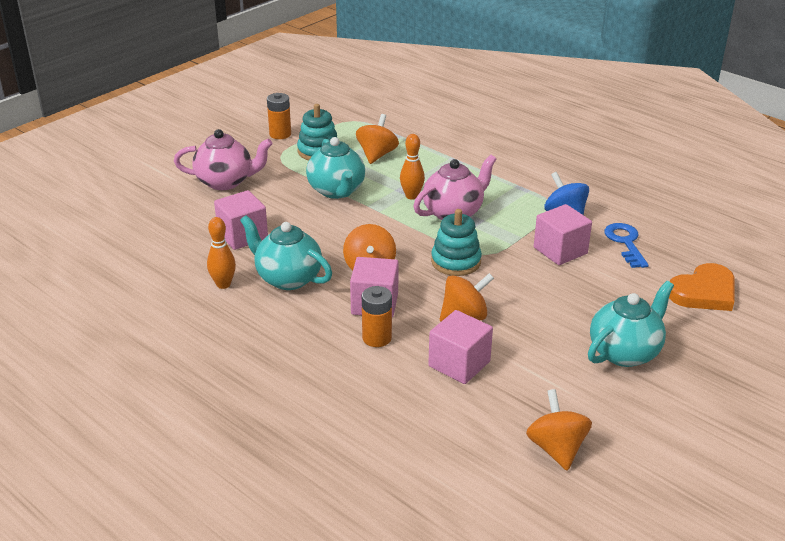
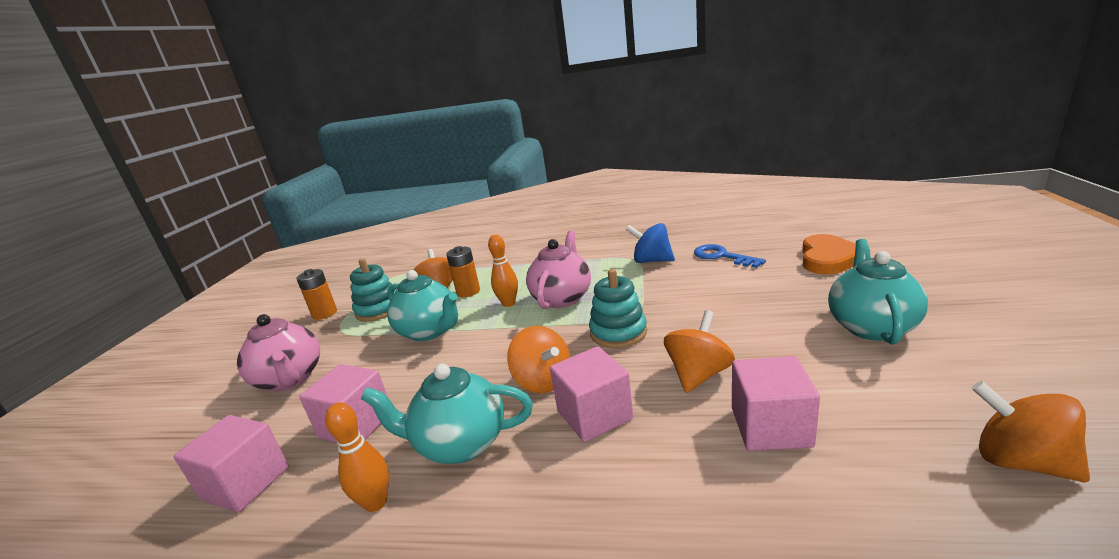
camera: 30 degrees left, 10 degrees down
(225, 182) = (290, 379): pink teapot -> pink teapot turned 90 degrees clockwise
(377, 338) = (647, 453): orange battery -> orange battery (468, 291)
(560, 250) = (687, 283): pink cube -> pink cube (246, 483)

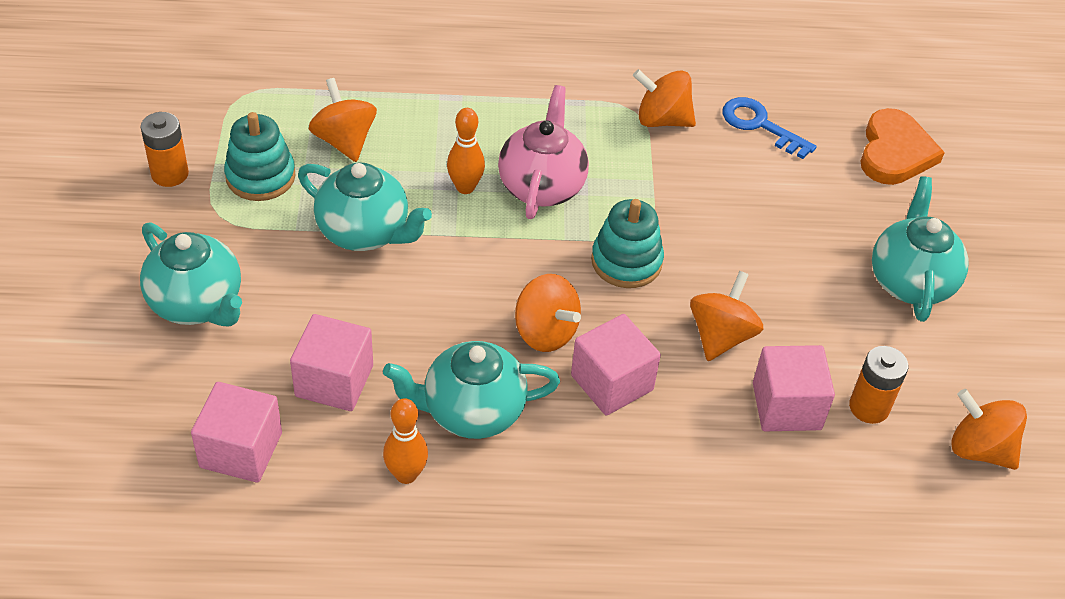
camera: 15 degrees left, 25 degrees up
(290, 379) = (197, 303): pink teapot -> turquoise teapot
(468, 291) = (393, 152): orange battery -> orange battery (869, 407)
(651, 261) = (662, 119): blue spinning top -> orange spinning top

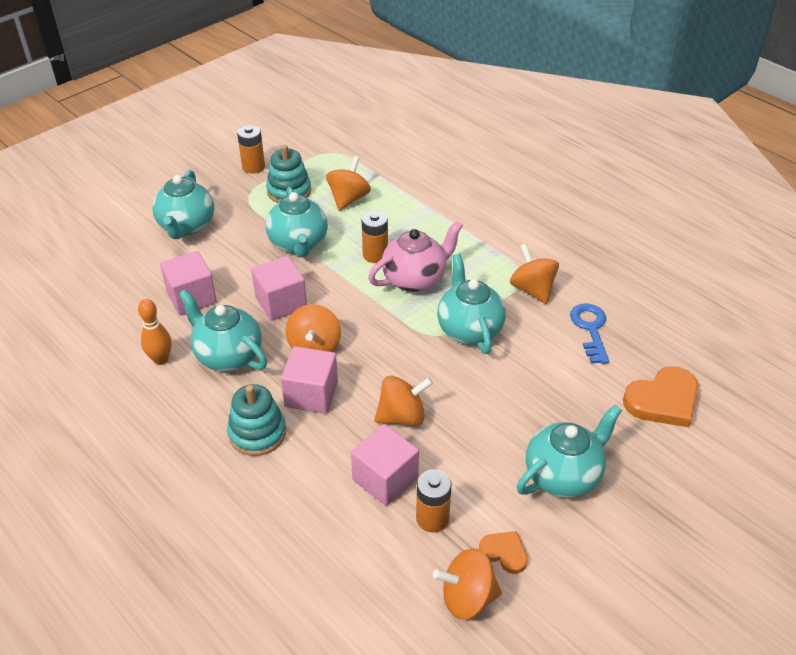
camera: 50 degrees right, 5 degrees down
(241, 450) = (115, 297): pink cube -> pink cube (281, 302)
(465, 187) = (375, 255): orange bowling pin -> orange battery
(626, 261) = (406, 344): turquoise stacking toy -> turquoise stacking toy (257, 433)
(661, 202) = (469, 329): none -> turquoise teapot
(955, 387) = (504, 553): none -> orange heart
(979, 449) = (467, 597): orange spinning top -> orange spinning top turned 90 degrees counterclockwise

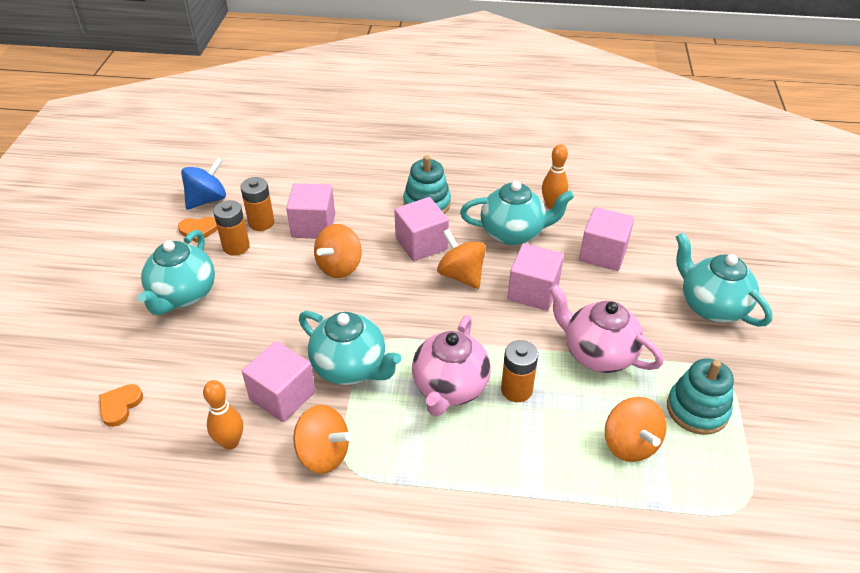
camera: 140 degrees right, 0 degrees up
(253, 167) = (778, 416): orange battery -> orange battery (236, 246)
(298, 244) = (598, 354): turquoise teapot -> pink teapot
(467, 597) = (207, 199): orange spinning top -> blue spinning top
(533, 338) = (282, 396): none -> pink cube
(590, 329) = (230, 442): blue key -> orange bowling pin
(663, 400) = (120, 406): orange heart -> orange heart, size x0.55

